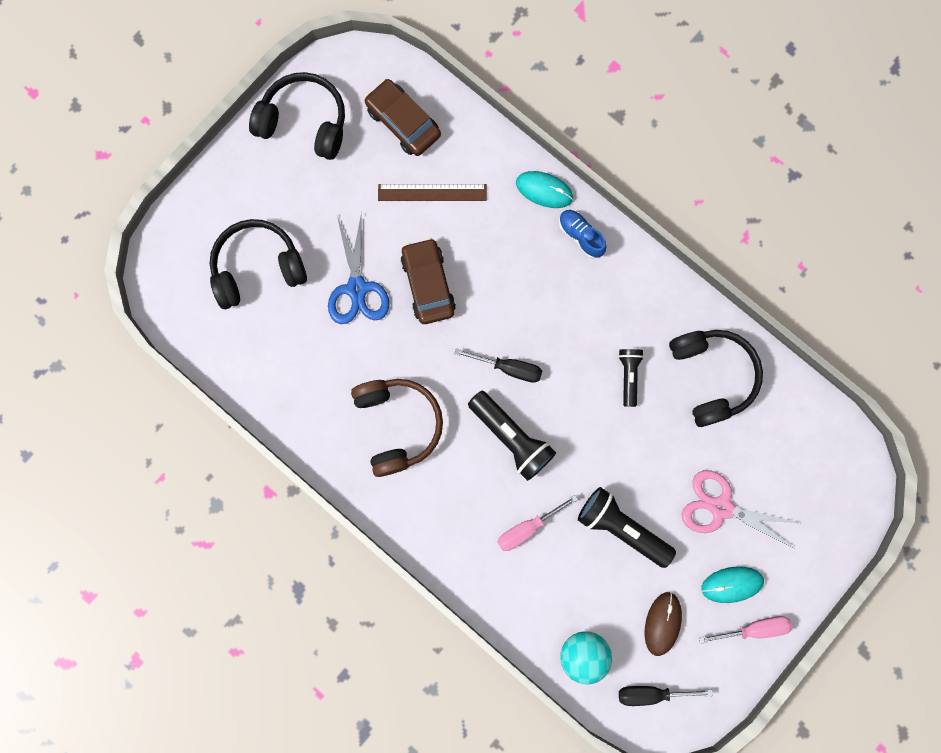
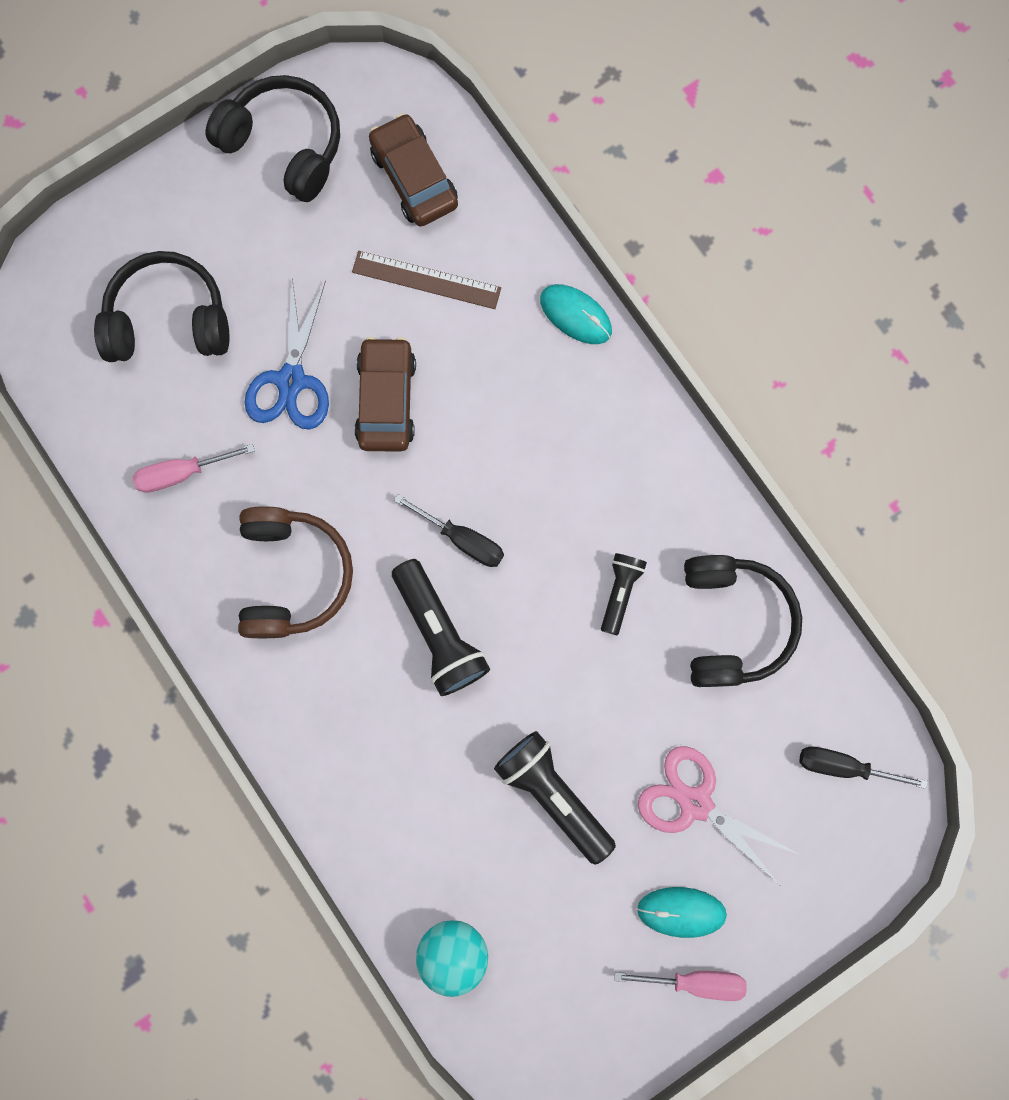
camera: 15 degrees right, 0 degrees up
(527, 528) = (426, 759): pink screwdriver -> pink screwdriver (182, 473)
(580, 236) = (607, 388): blue shoe -> none
(651, 693) = (531, 1029): black screwdriver -> black screwdriver (843, 766)
(662, 623) = (572, 938): brown mouse -> none

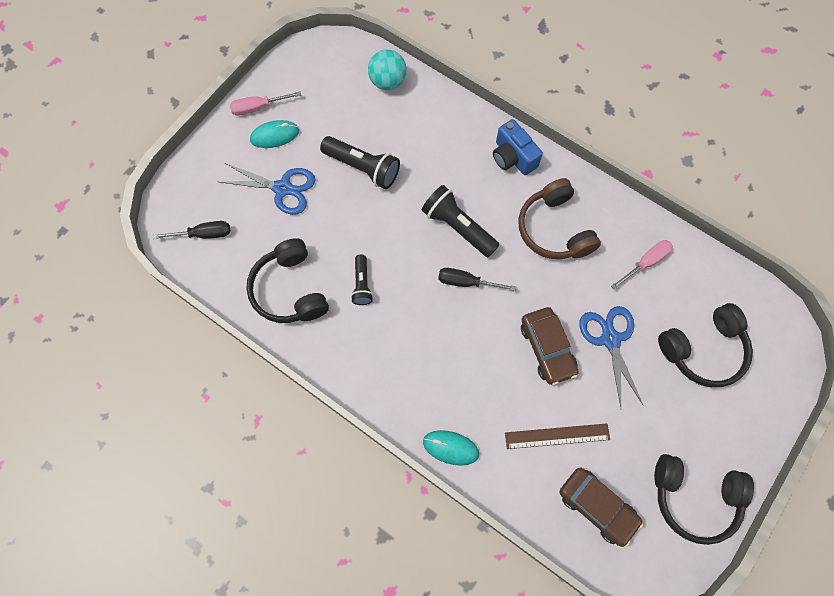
camera: 160 degrees right, 10 degrees down
(302, 723) = (513, 157): none -> blue camera
(695, 803) = (283, 188): pink scissors -> blue scissors

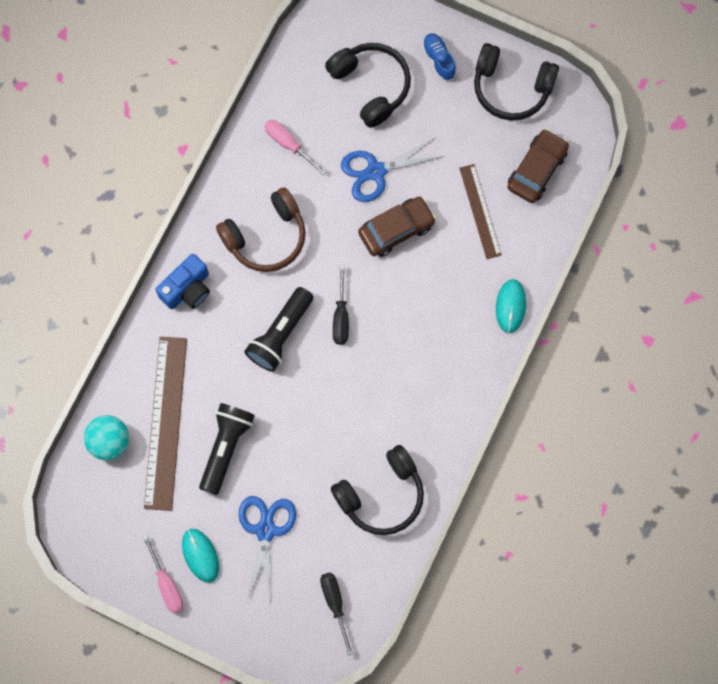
camera: 100 degrees left, 5 degrees up
(362, 284) = (362, 421): black flashlight -> none
(395, 125) = (166, 422): none -> brown ruler
(694, 497) = (511, 88): black headphones -> black headphones turned 105 degrees clockwise
(730, 424) = (438, 59): none -> blue shoe

